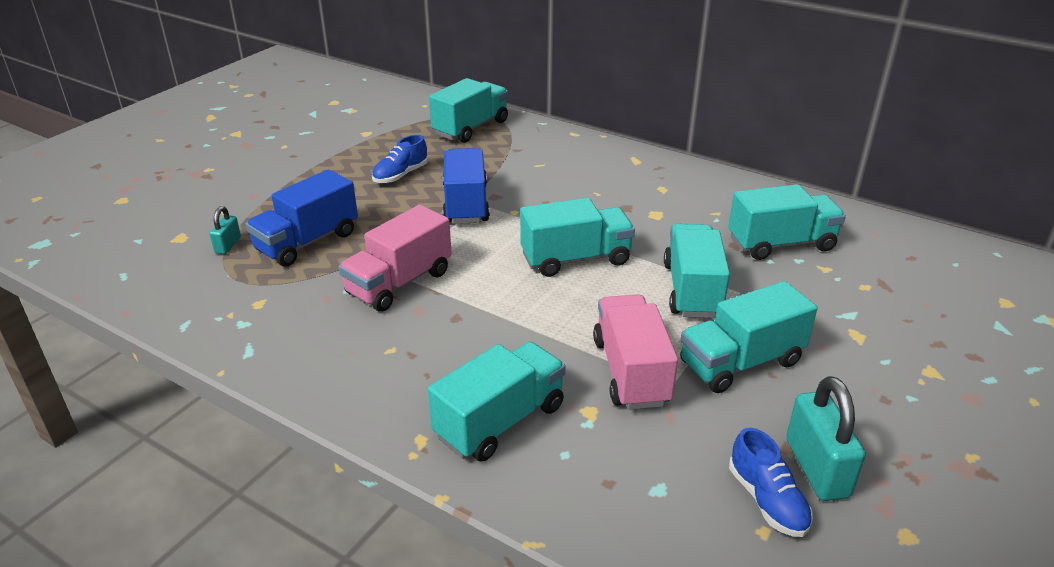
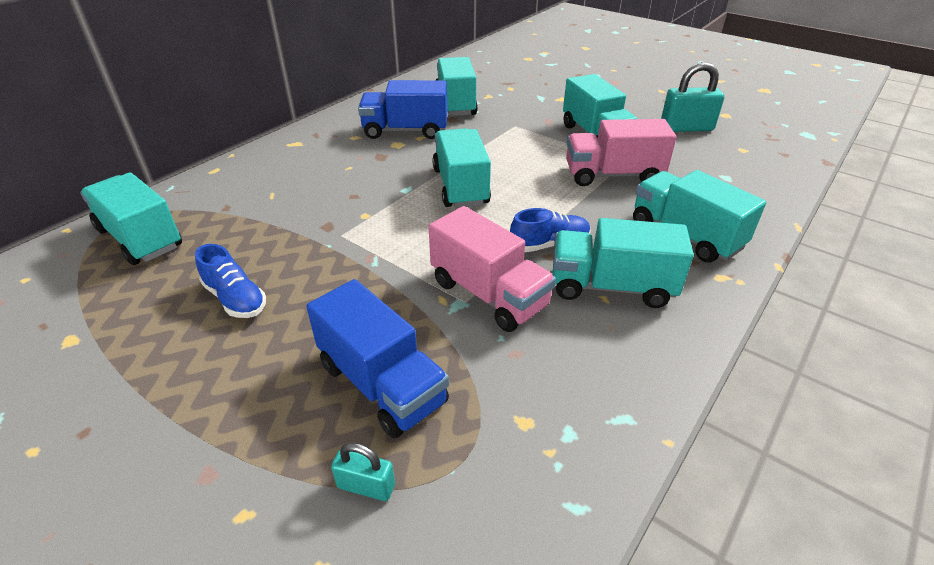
camera: 85 degrees left, 5 degrees up
(466, 204) = (336, 246): blue truck -> blue truck (405, 131)
(692, 290) = (511, 142): turquoise truck -> turquoise truck (611, 286)
(767, 500) = (719, 145): blue shoe -> blue shoe (549, 244)

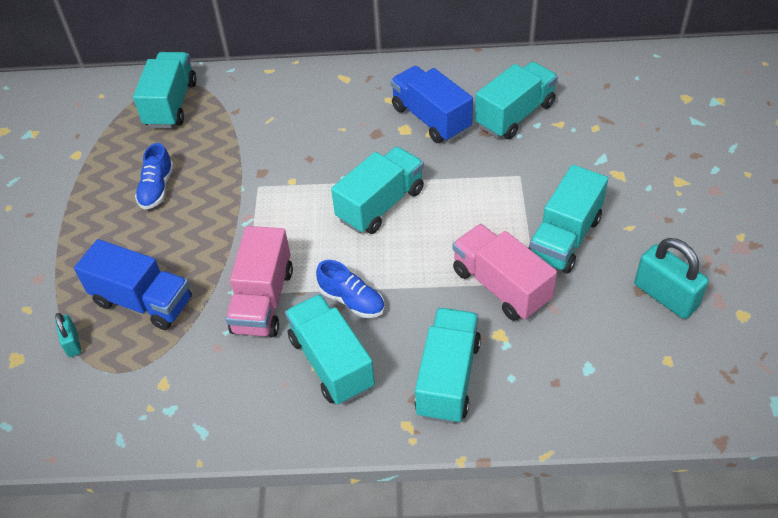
camera: 55 degrees right, 10 degrees up
(382, 384) = (143, 301): blue truck -> blue truck turned 75 degrees counterclockwise

